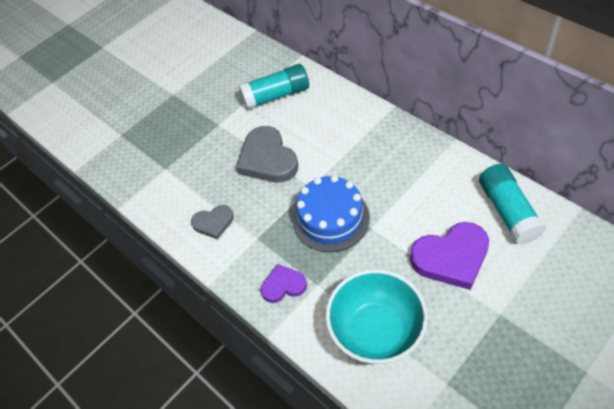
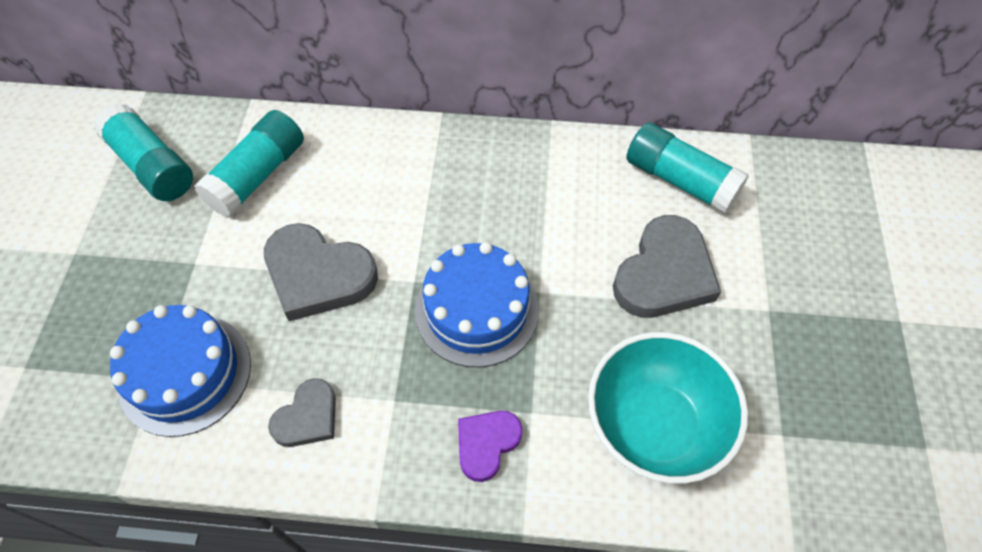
camera: 45 degrees left, 5 degrees up
(178, 173) = (185, 373): none -> blue cake
(233, 68) = (152, 166): none -> turquoise glue stick
(451, 257) = (664, 274): purple heart -> grey heart

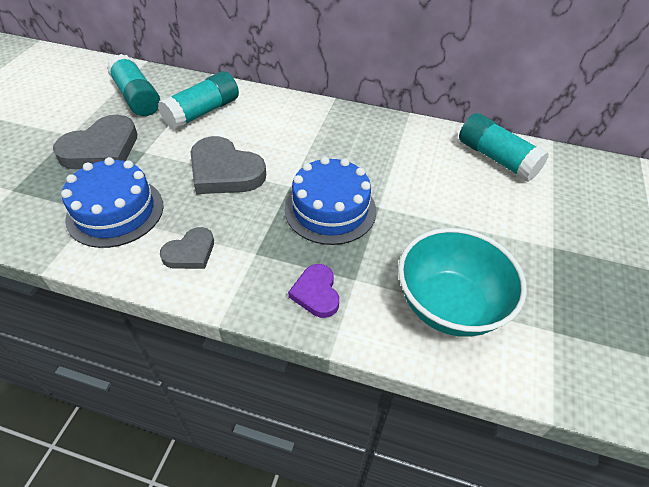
camera: 10 degrees right, 10 degrees down
(486, 444) = (316, 293): purple heart -> purple heart turned 60 degrees counterclockwise
(664, 274) = (474, 211): grey heart -> grey heart (101, 149)

